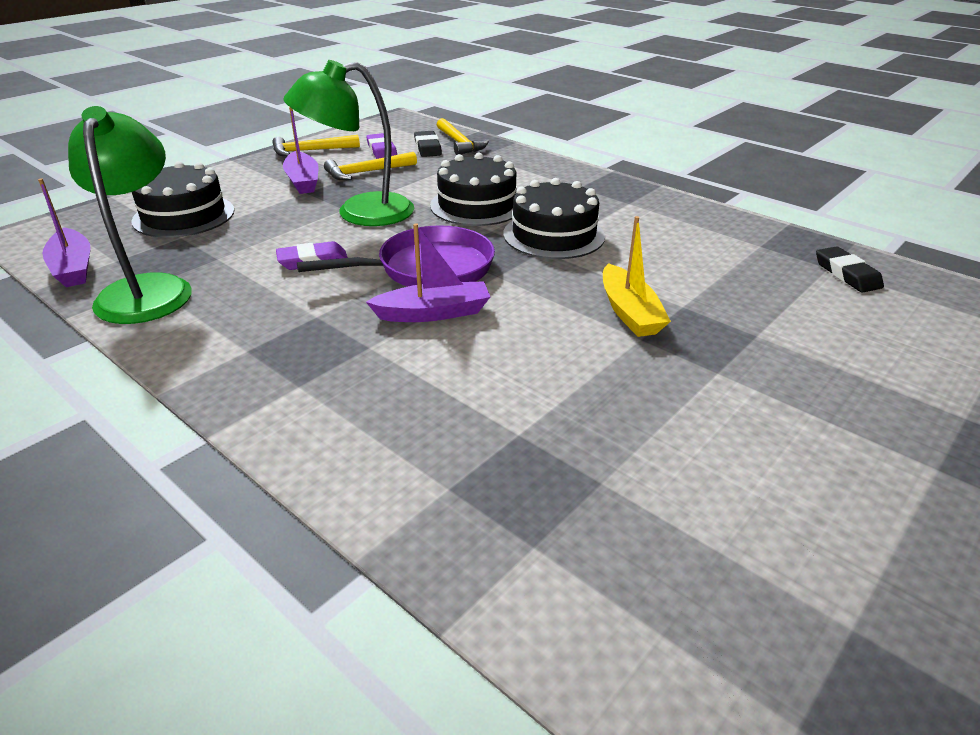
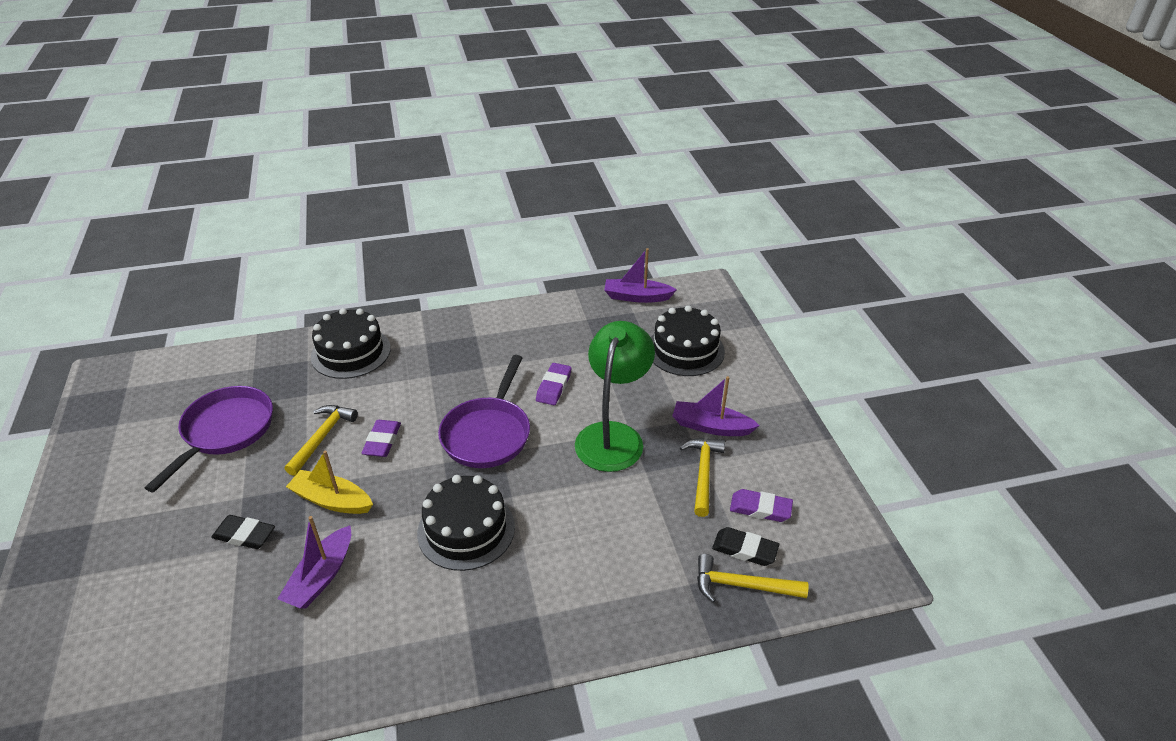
camera: 125 degrees right, 5 degrees up
(148, 289) = (581, 317): green lamp -> none
(310, 151) = (793, 456): yellow hammer -> yellow hammer (322, 437)
(434, 313) = (434, 412): purple boat -> purple boat (321, 577)
(477, 205) = (565, 512): black cake -> black cake (351, 352)
(517, 324) = (382, 441): none -> purple eraser
(674, 465) = (225, 431): none -> purple pan
(847, 274) = (206, 683): black eraser -> black eraser (244, 535)

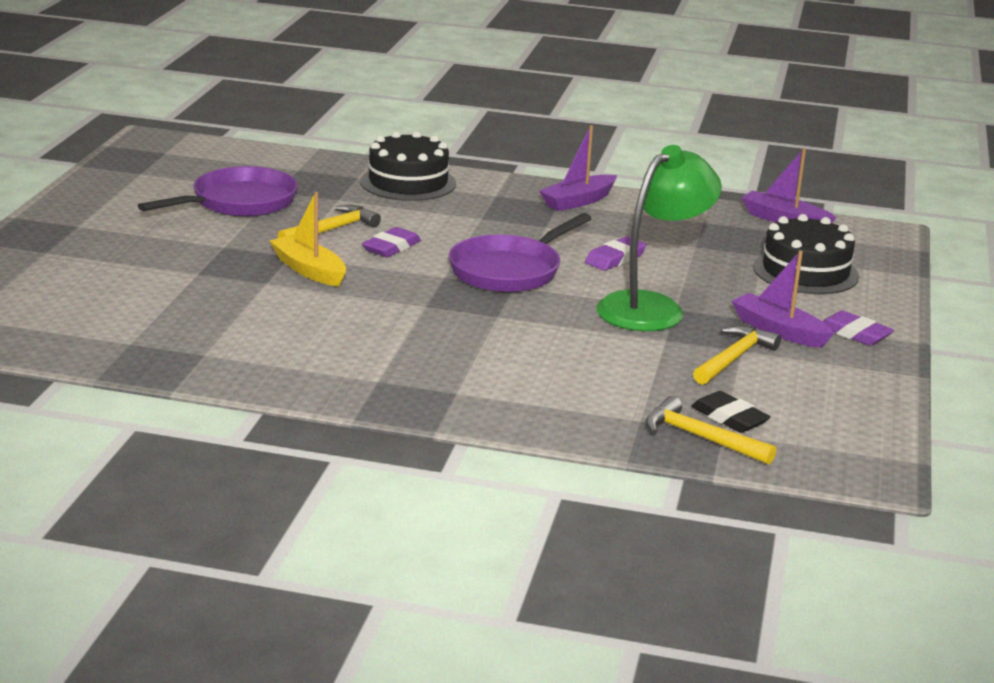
camera: 25 degrees right, 15 degrees down
(244, 535) = (209, 268): black eraser -> none
(321, 577) = (261, 311): purple boat -> purple boat (578, 201)
(466, 530) = (430, 323): black cake -> none
(760, 508) = (778, 398): purple eraser -> purple eraser (854, 333)

